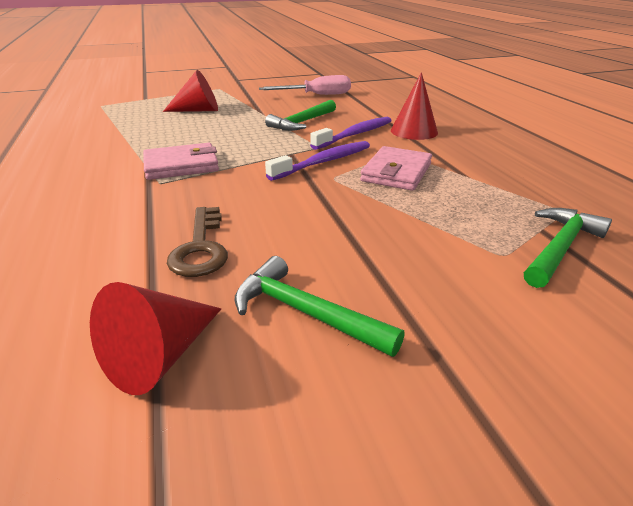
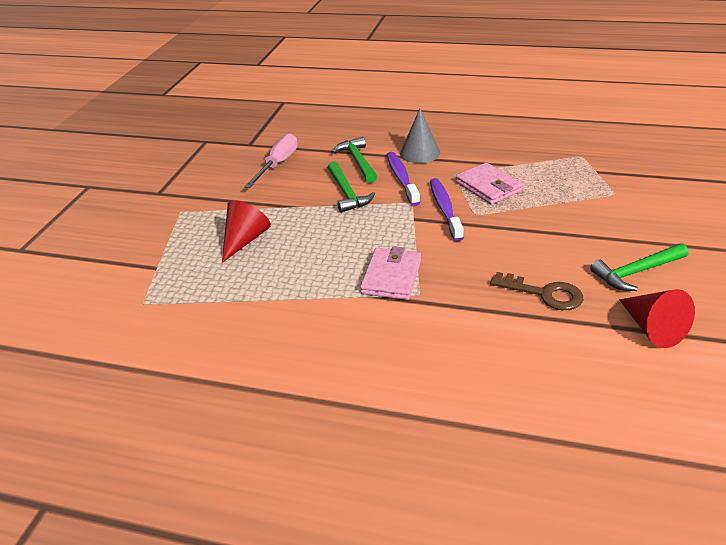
camera: 55 degrees left, 5 degrees up
(414, 131) = (420, 153): red cone -> grey cone
(559, 247) = (618, 175): green hammer -> green hammer (357, 161)

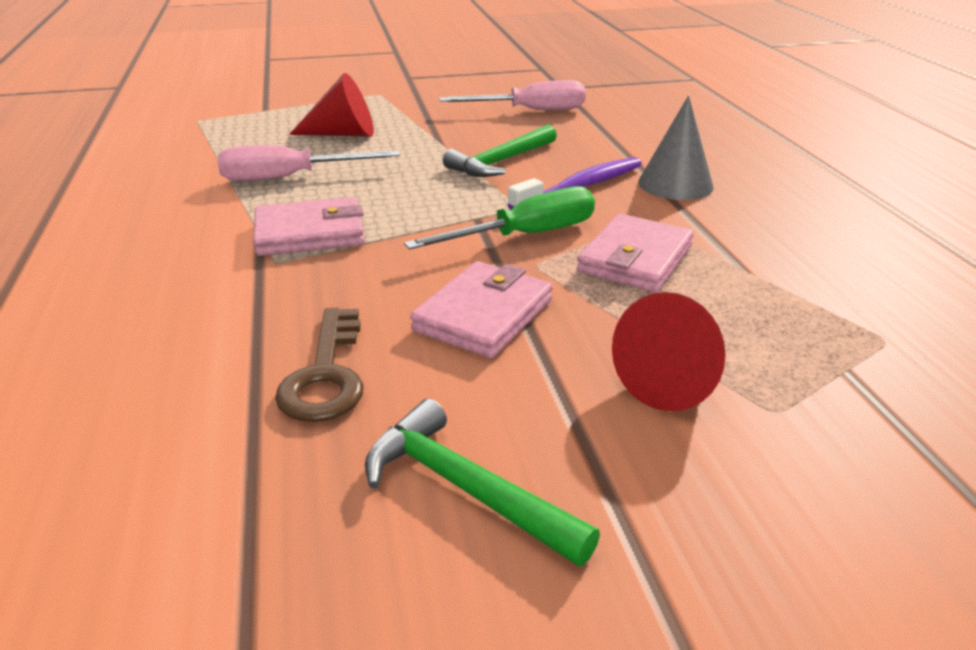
camera: 60 degrees right, 5 degrees down
(302, 273) = (289, 177): none -> pink screwdriver
(357, 161) = (594, 150): green hammer -> none
(445, 209) = (525, 235): purple toothbrush -> green screwdriver
(515, 239) = (484, 315): none -> pink wallet
(652, 328) = (256, 541): red cone -> red cone (674, 379)

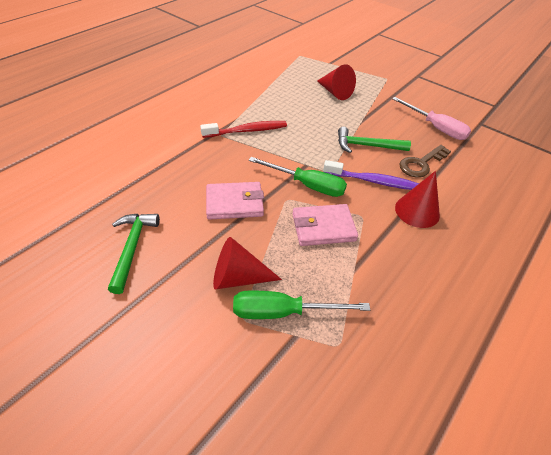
camera: 50 degrees right, 15 degrees up
(289, 177) = (282, 102): pink screwdriver -> none
(310, 233) = (247, 131): pink wallet -> red toothbrush
(326, 375) = (165, 185): brown key -> brown key (421, 164)
(675, 184) = (417, 211): grey cone -> red cone
(788, 363) = (283, 312): none -> green screwdriver

